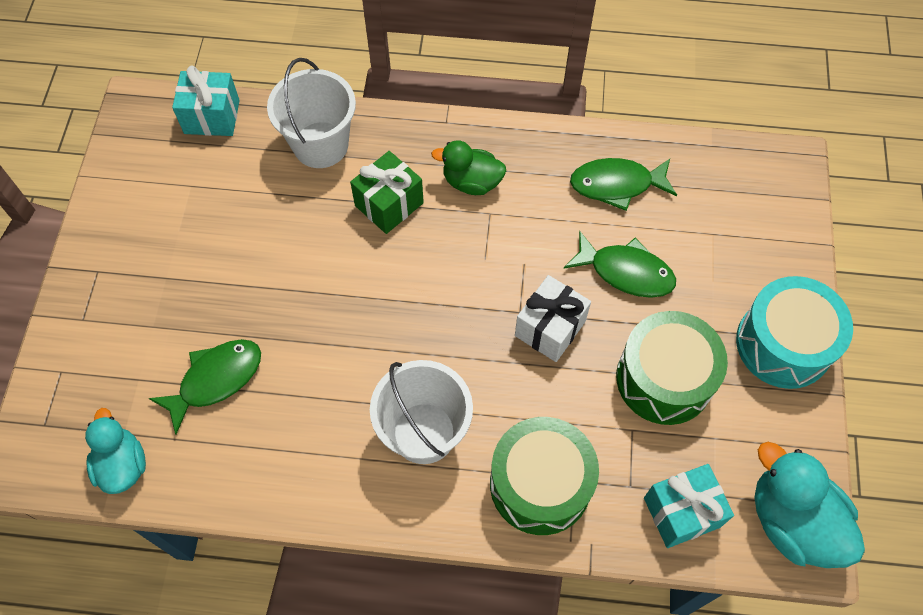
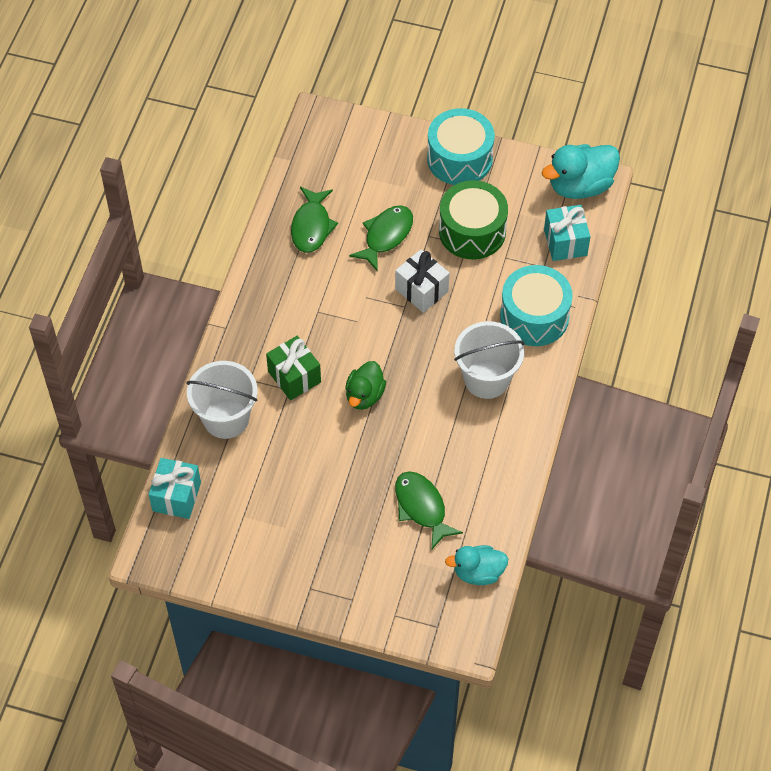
camera: 80 degrees left, 5 degrees down
(471, 182) = (287, 319): green duck -> green duck (364, 395)
(540, 484) = (534, 316): green drum -> turquoise drum

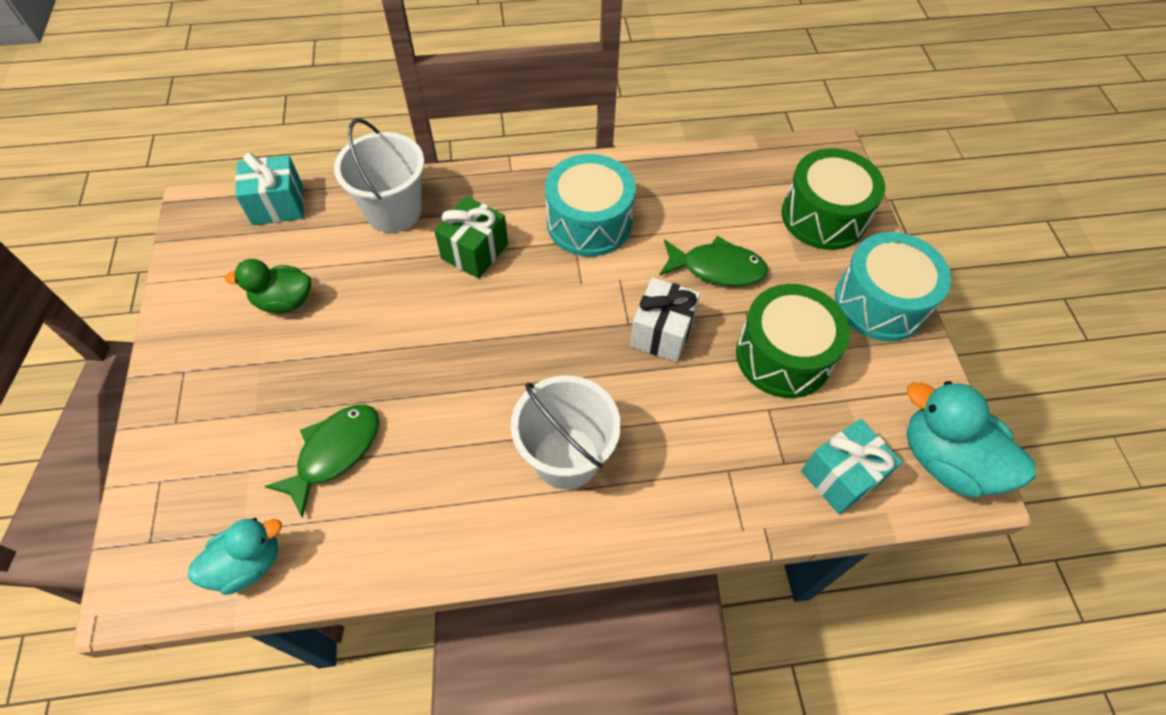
camera: 65 degrees right, 0 degrees up
(311, 226) = (685, 196): green fish -> none
(364, 395) = (479, 328): green duck -> green duck (284, 301)
(374, 153) = (823, 216): none -> green drum
(478, 572) = (248, 563): turquoise duck -> turquoise duck turned 90 degrees clockwise
(534, 316) = (696, 481): turquoise drum -> turquoise drum (589, 222)

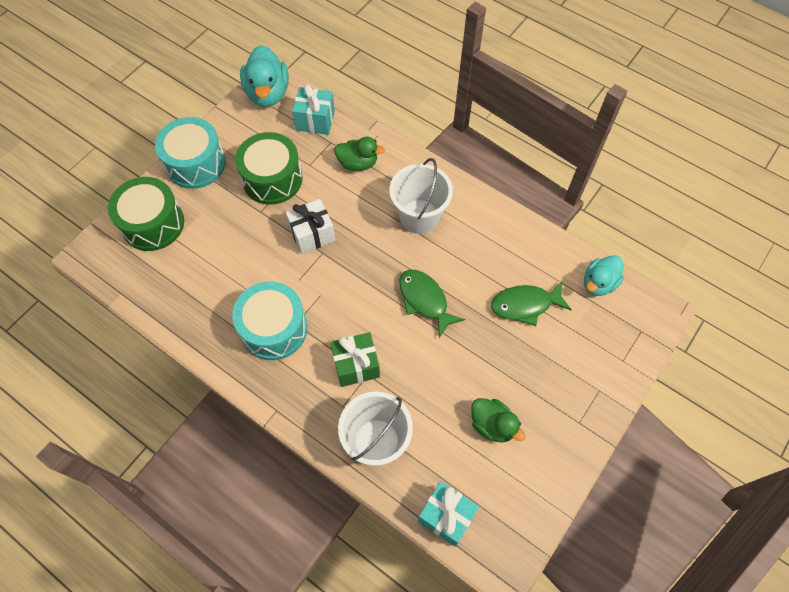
camera: 135 degrees left, 5 degrees up
(248, 563) = (598, 283): turquoise duck -> turquoise duck turned 60 degrees counterclockwise
(717, 268) = (244, 243): green fish -> green fish (425, 300)
(717, 463) = (358, 163): none -> green duck

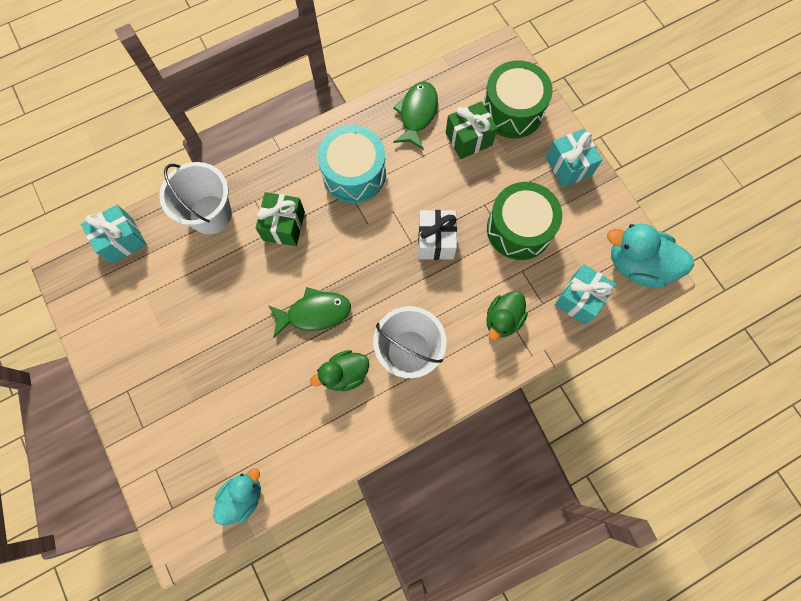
camera: 115 degrees right, 10 degrees up
(196, 164) = (568, 166): turquoise drum -> turquoise gift
(197, 247) = (468, 139): none -> green gift
(492, 425) = (168, 314): green duck -> green duck (345, 374)
(525, 305) = (260, 406): green fish -> green fish (417, 114)
(598, 283) = (242, 496): turquoise duck -> turquoise duck turned 60 degrees clockwise

